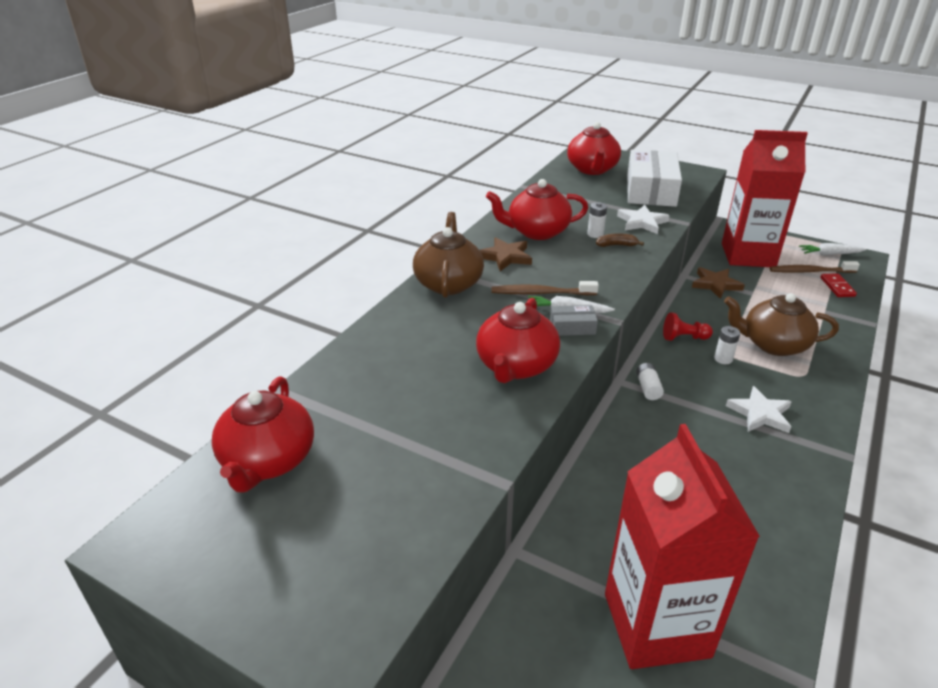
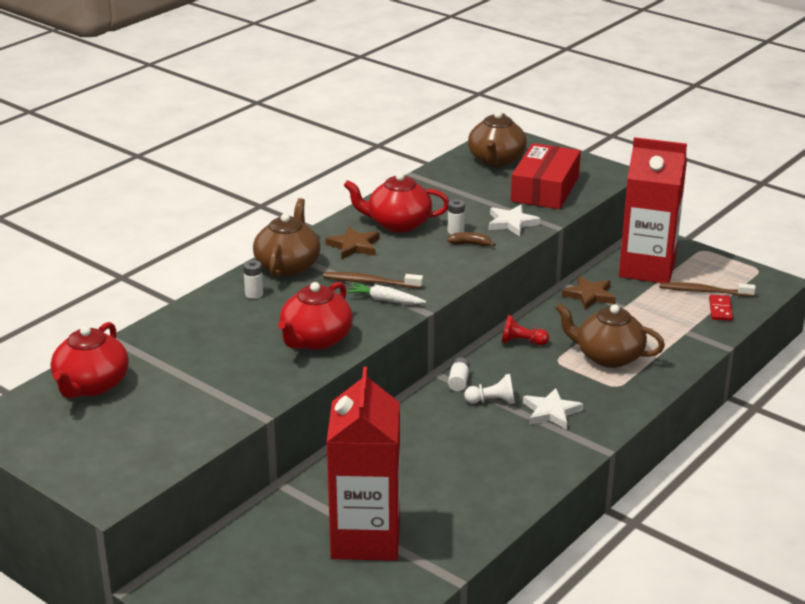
camera: 10 degrees right, 5 degrees down
(572, 327) = (382, 314): grey box -> none
(592, 169) = (496, 160): red teapot -> brown teapot
(651, 190) = (545, 189): white box -> red box
(694, 408) = (492, 401): none -> white pawn
(723, 359) = (548, 364): white battery -> white battery (254, 294)
(830, 254) = (741, 275): white carrot -> none

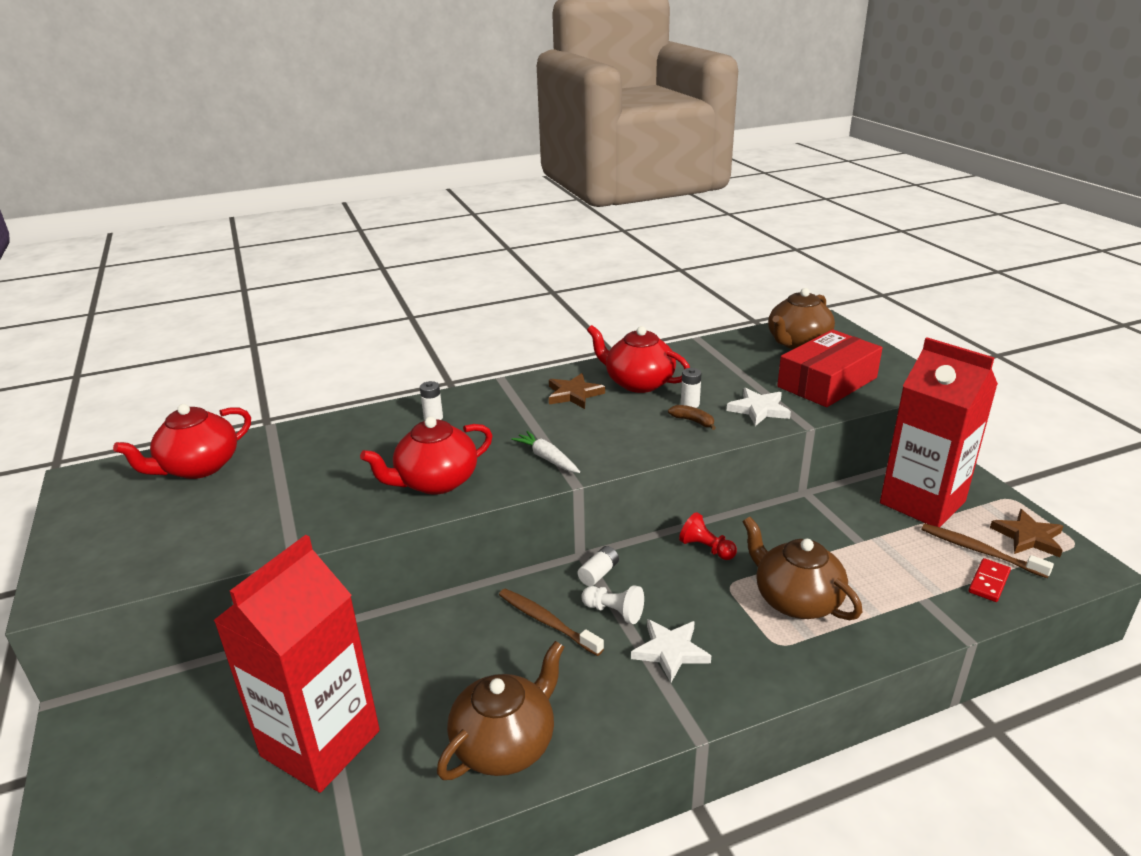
camera: 30 degrees right, 0 degrees up
(288, 266) = (493, 398): brown teapot -> brown teapot (505, 744)
(370, 282) = (551, 435): brown toothbrush -> brown toothbrush (547, 622)
(589, 295) = (828, 515): brown star -> brown star (1028, 537)

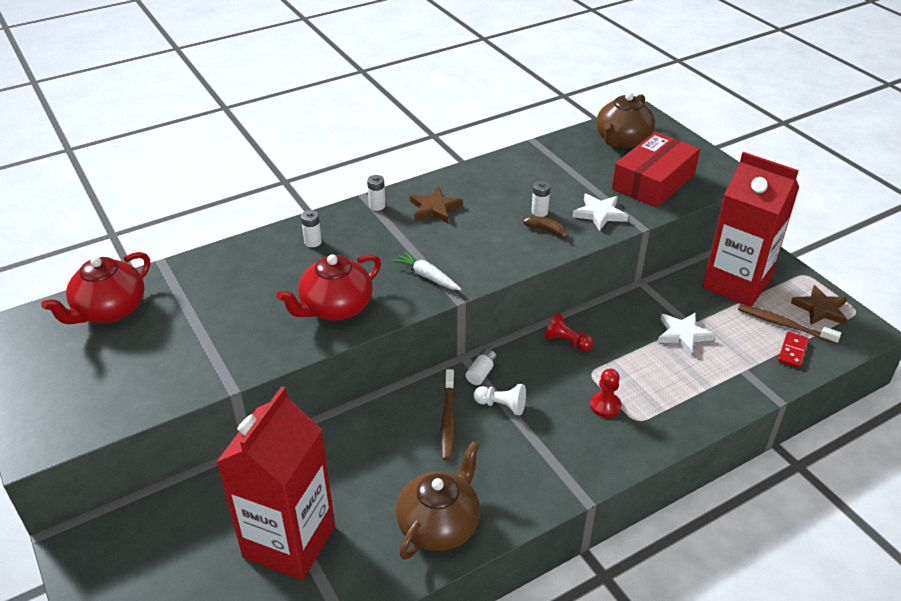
camera: 10 degrees left, 10 degrees up
(512, 388) = (377, 206): none -> white battery
(547, 622) = (448, 420): brown toothbrush -> brown toothbrush turned 120 degrees counterclockwise
(638, 383) = (489, 192): red teapot -> none
(670, 651) = (553, 435): white star -> white star (683, 334)
(740, 623) = (605, 405): none -> red pawn
(796, 600) = (645, 381): brown teapot -> none

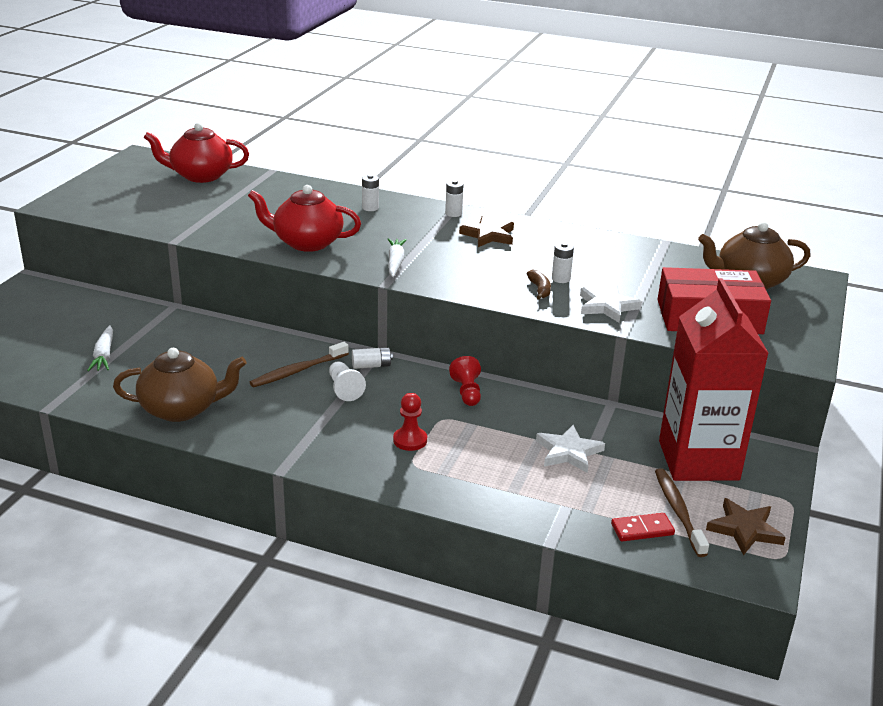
camera: 50 degrees right, 10 degrees down
(289, 541) = (104, 355): red carton -> white carrot

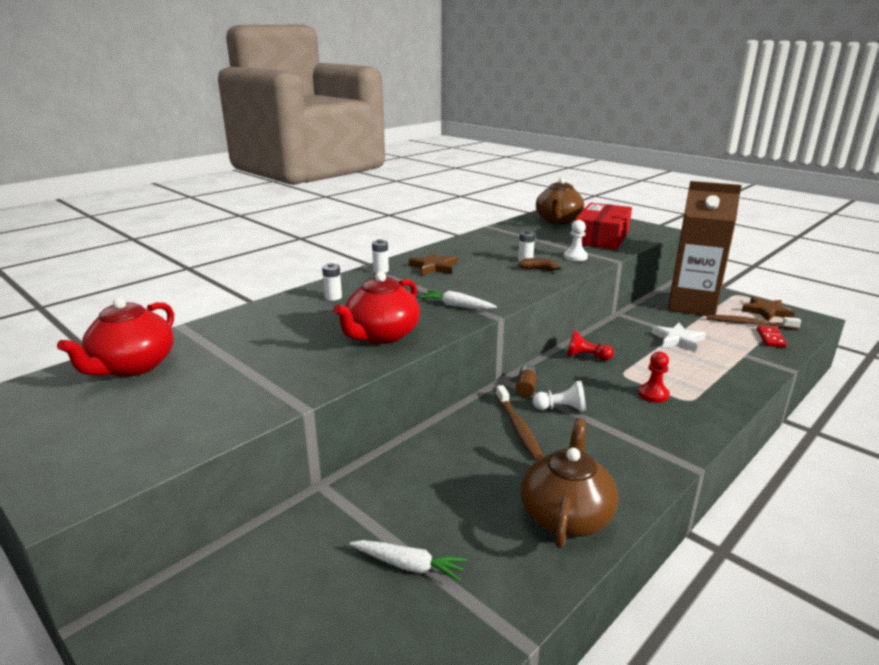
camera: 65 degrees left, 5 degrees down
(371, 365) = (526, 388): white battery -> brown battery
(607, 306) = (575, 257): white star -> white pawn
(698, 460) = (691, 305): red carton -> brown carton

